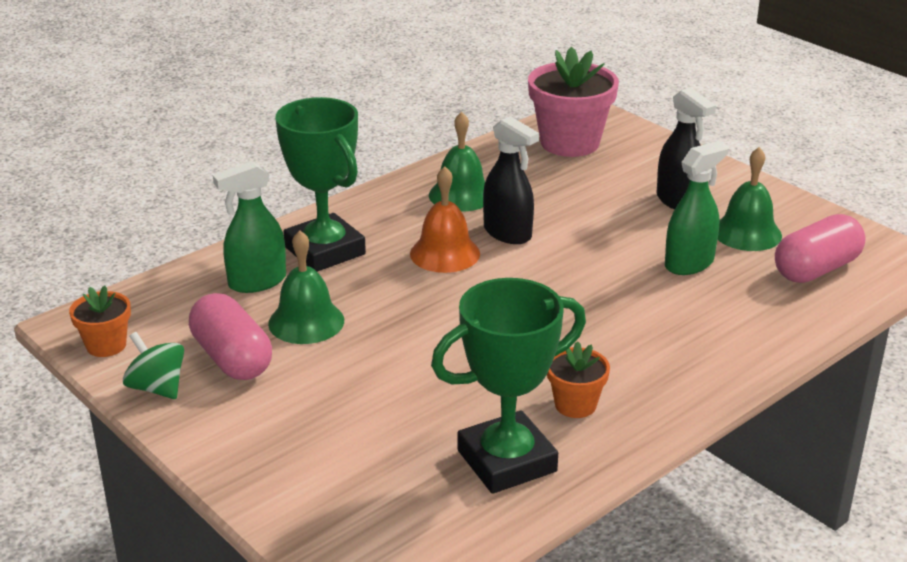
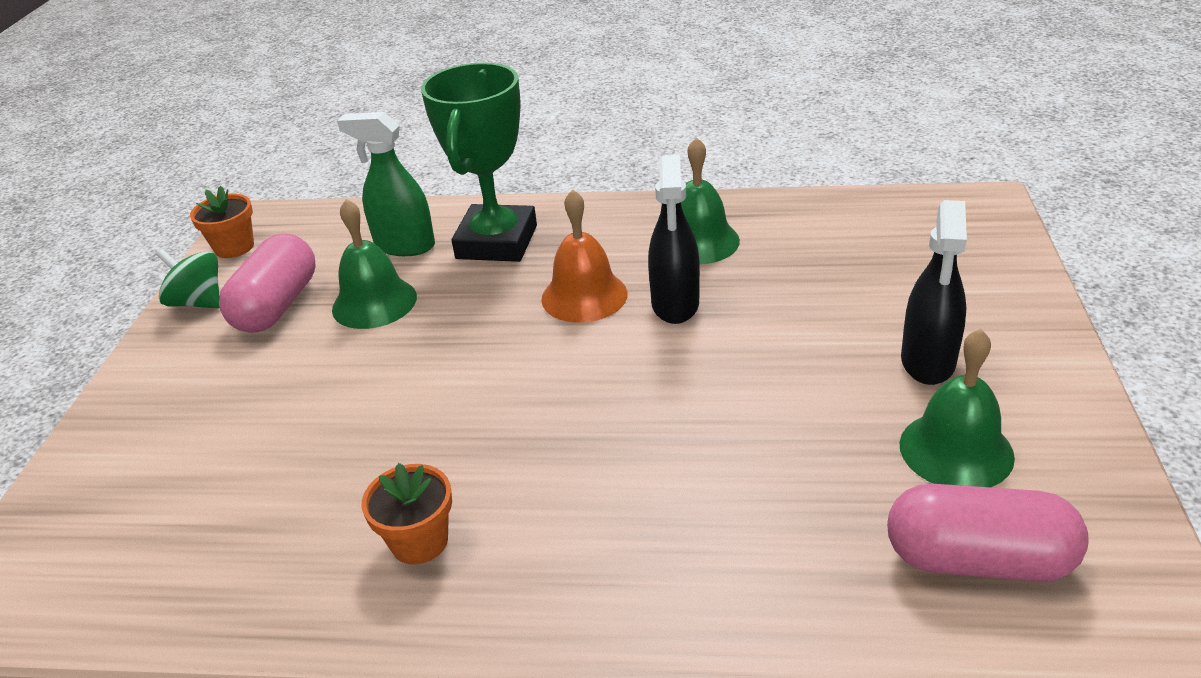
camera: 50 degrees right, 5 degrees up
(157, 388) = (198, 302): green spinning top -> green spinning top turned 60 degrees counterclockwise
(507, 461) = (267, 557): green trophy -> none
(569, 143) = (905, 232): pink flower pot -> none
(689, 263) = (813, 449): green spray bottle -> none

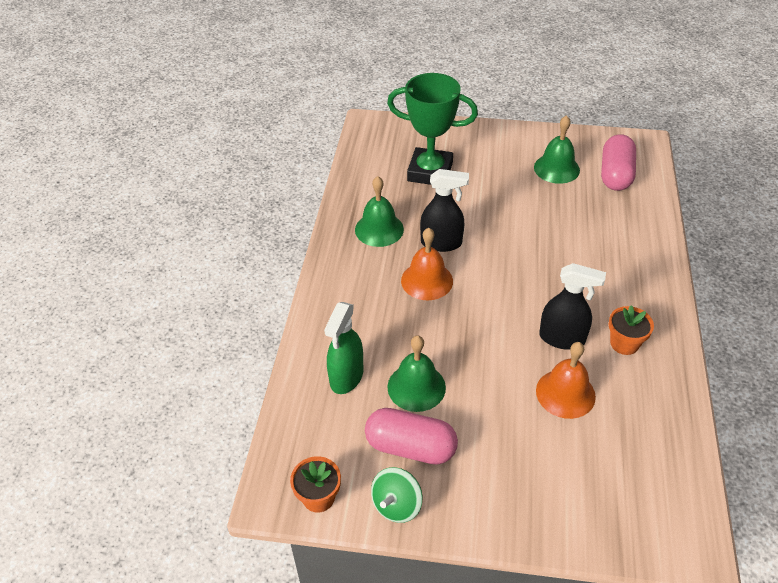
camera: 90 degrees left, 10 degrees up
(323, 455) = (565, 393): none -> orange bell
(497, 242) = (355, 324): green trophy -> green trophy (430, 172)
(928, 362) = (498, 165): black spray bottle -> black spray bottle (562, 338)

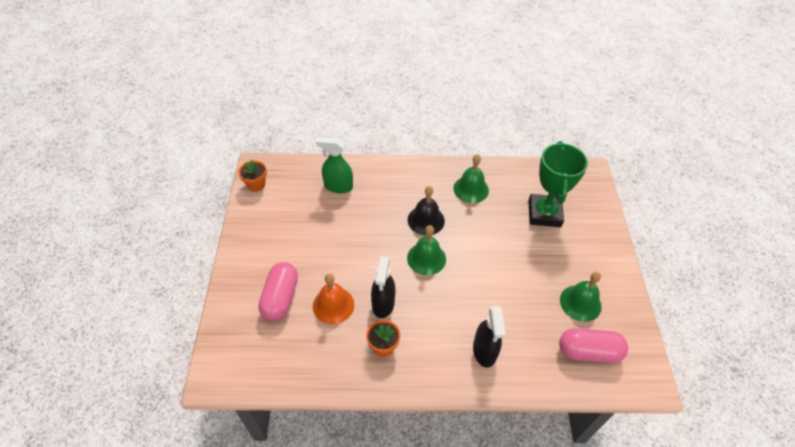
camera: 80 degrees right, 5 degrees up
(396, 505) = (250, 219): green spinning top -> none
(410, 447) = (288, 222): pink capsule -> pink capsule (280, 298)
(416, 387) = (333, 221): green bell -> green bell (426, 258)
(427, 280) = (426, 220): orange bell -> black bell
(441, 243) = (465, 226): black spray bottle -> black spray bottle (484, 351)

